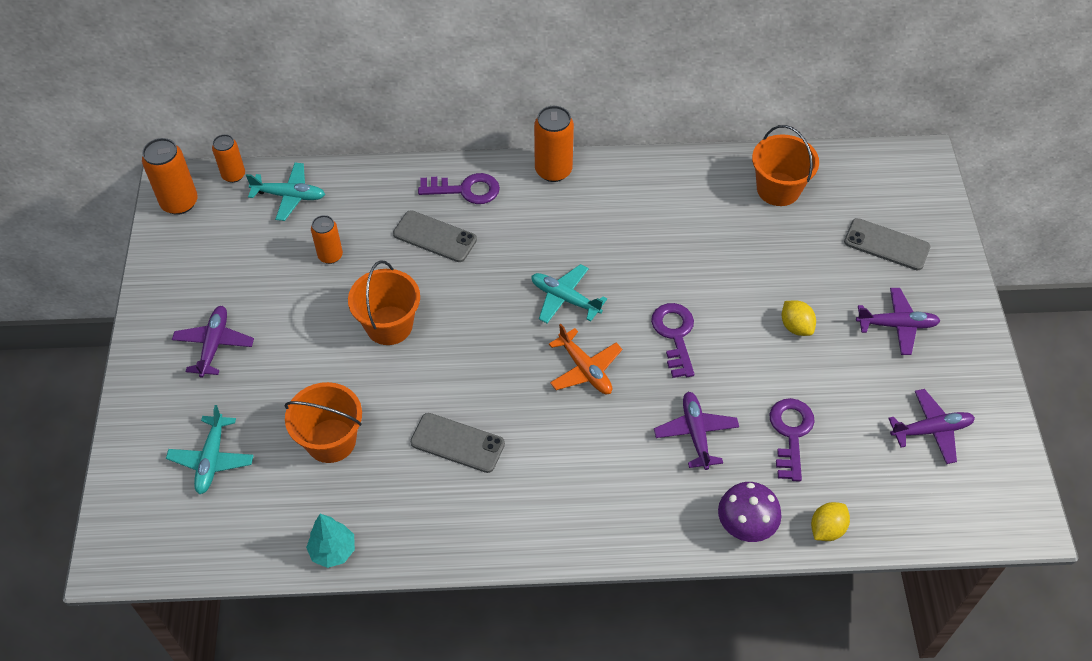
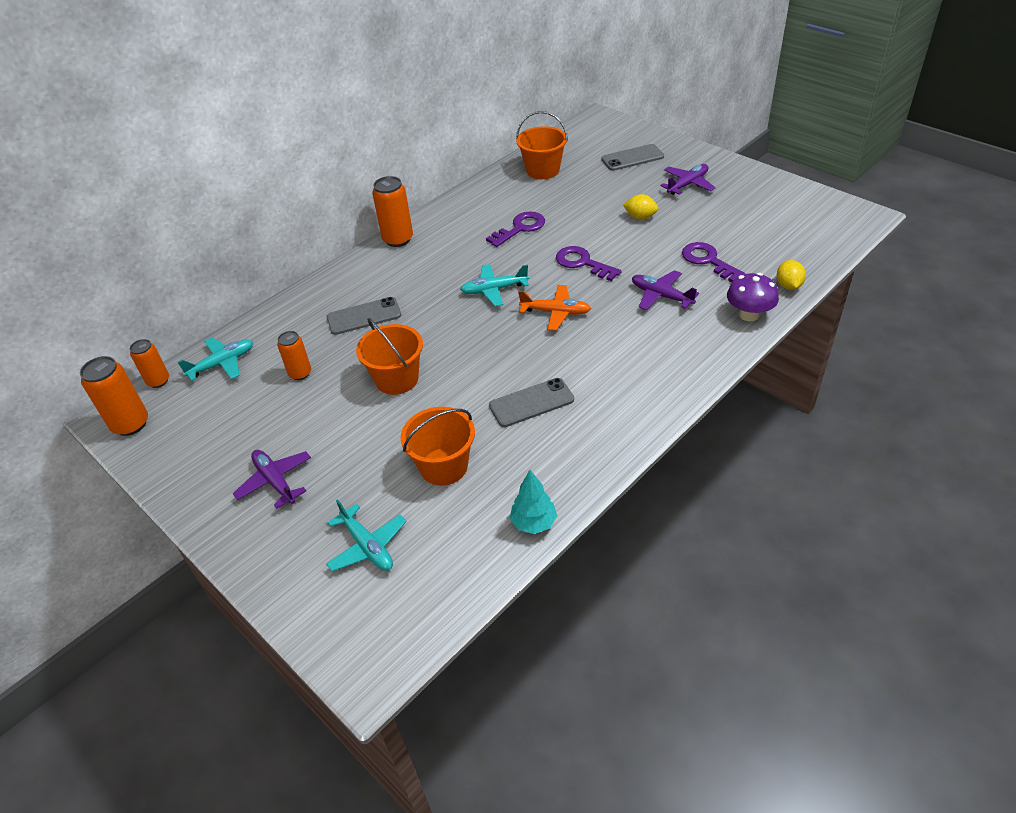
camera: 40 degrees left, 10 degrees down
(465, 190) = (352, 282): purple key -> purple key (520, 228)
(931, 430) = (769, 212): purple plane -> none

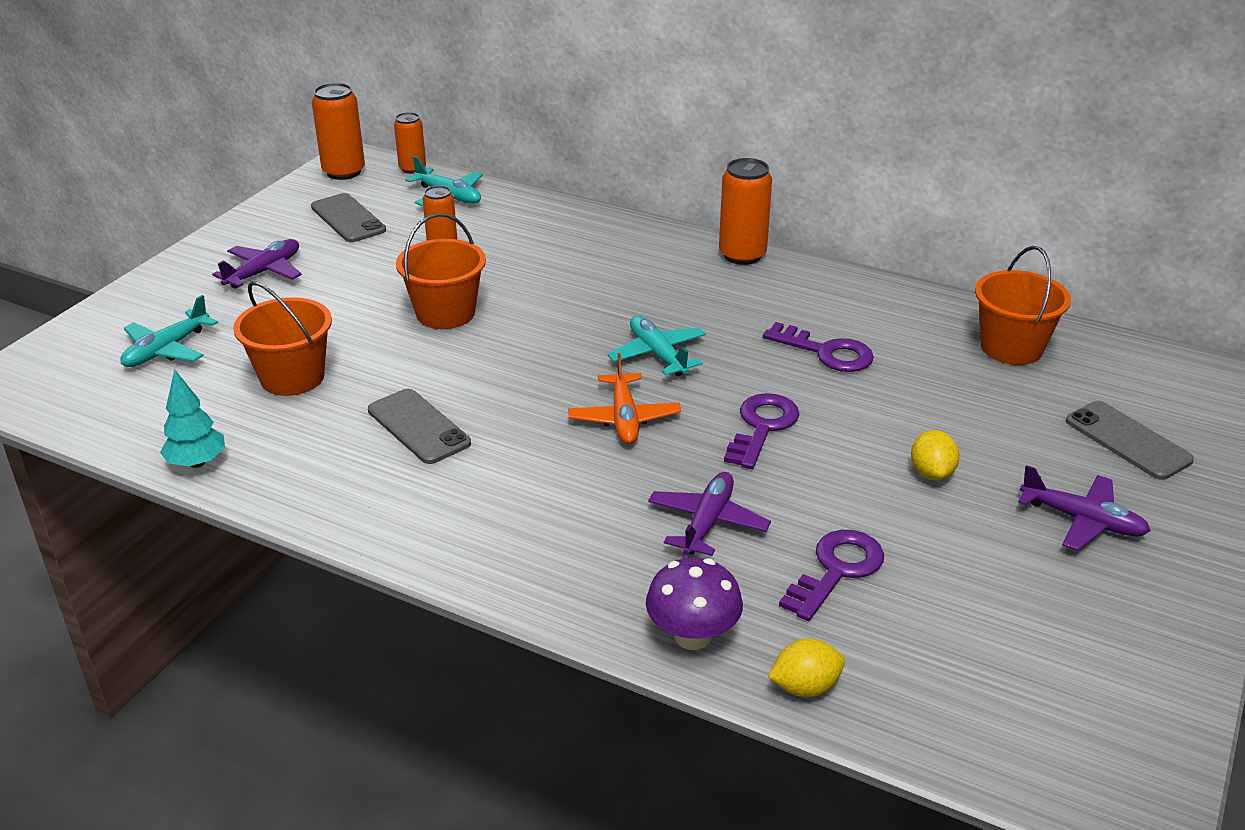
camera: 70 degrees right, 10 degrees down
(364, 316) = (562, 265): grey phone -> grey phone (348, 219)

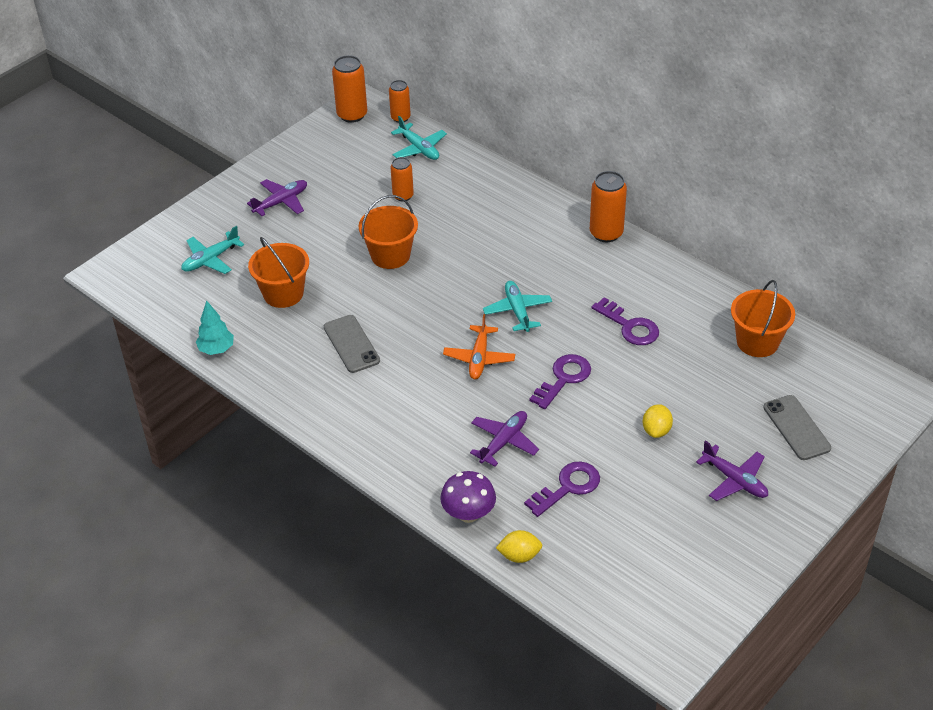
camera: 15 degrees right, 10 degrees up
(348, 219) = (345, 161): grey phone -> none

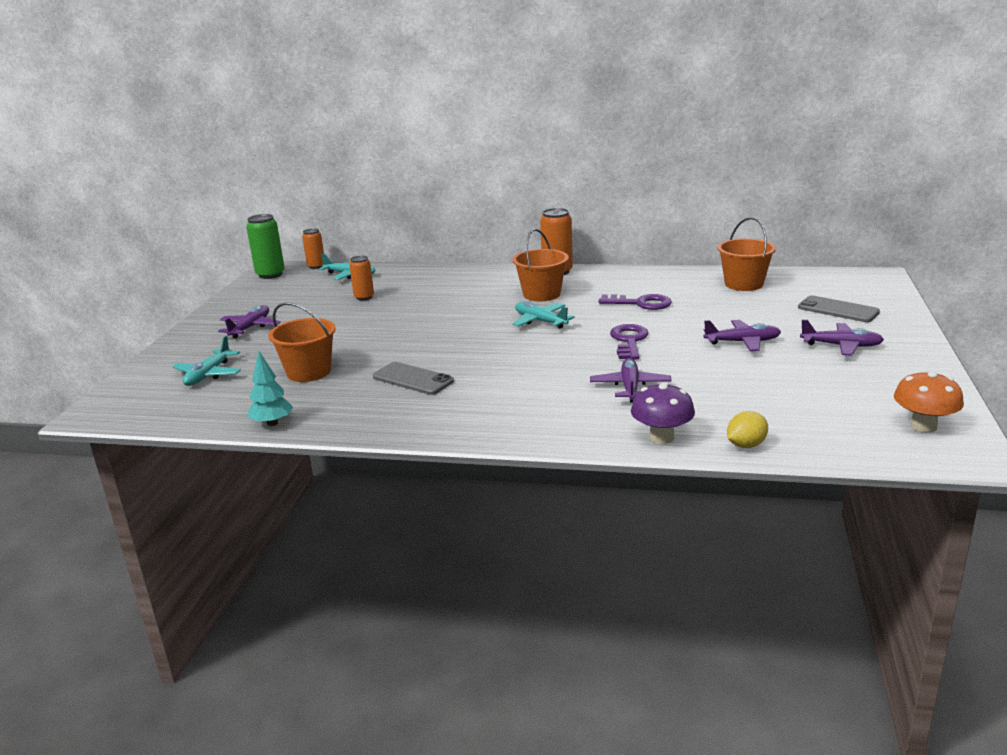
camera: 30 degrees left, 20 degrees down
(352, 115) = (270, 274): orange can -> green can
(390, 255) = (390, 326): orange bucket -> orange bucket (541, 294)
(479, 358) = (542, 352): orange plane -> none
(568, 487) = (723, 392): purple key -> none
(656, 430) = (742, 342): yellow lemon -> purple plane
(676, 609) = (923, 426): none -> orange mushroom

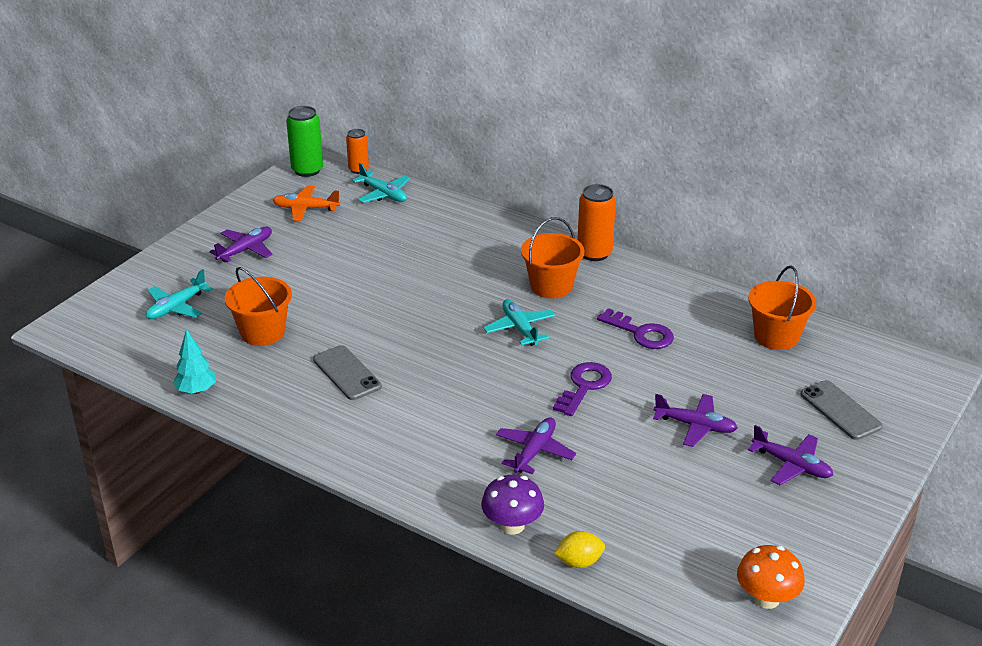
camera: 20 degrees right, 10 degrees up
(287, 295) = (305, 209): none -> orange plane
(364, 297) = (375, 236): orange can -> none

